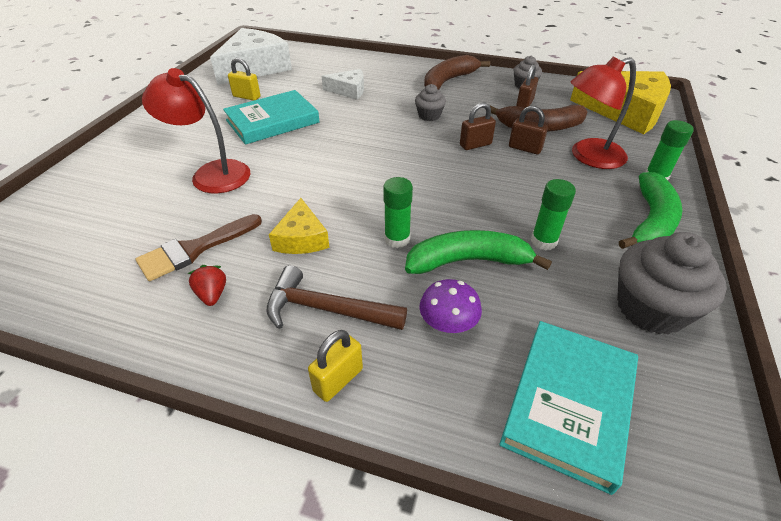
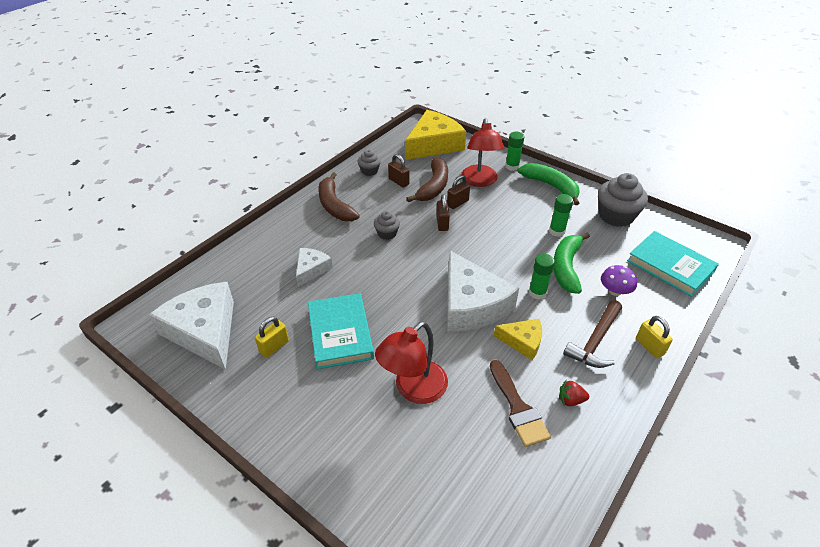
camera: 70 degrees left, 0 degrees up
(347, 189) = (471, 304): none -> white cheese

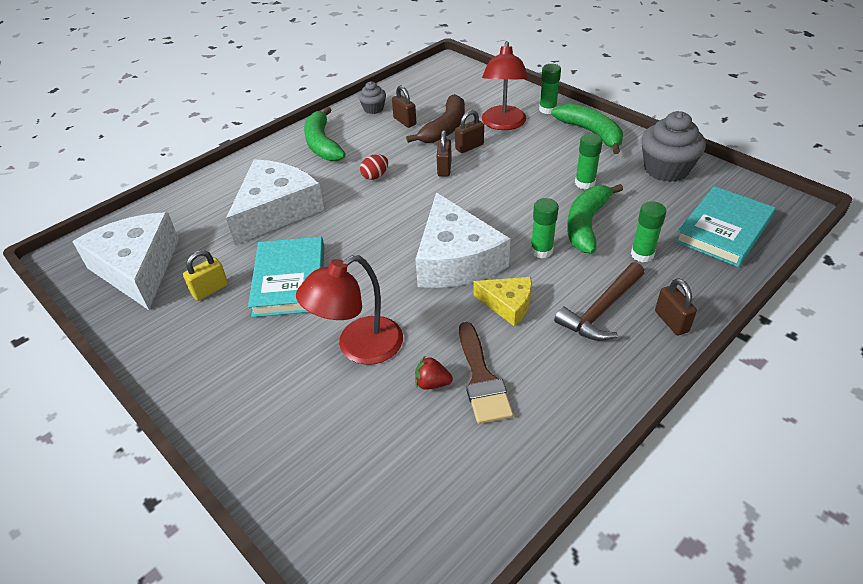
camera: 10 degrees right, 0 degrees up
(311, 269) = (276, 210): white cheese -> white cheese, size x1.93
(334, 205) = (322, 144): brown banana -> green banana
(387, 233) = (375, 176): grey cupcake -> red egg
(433, 144) = (458, 83): yellow cheese -> none
(570, 400) = (551, 375): red strawberry -> red strawberry (432, 383)
(615, 291) = (642, 254): purple mushroom -> green glue stick
(649, 346) = (671, 321): yellow padlock -> brown padlock
(670, 266) = (723, 230): turquoise book -> turquoise book turned 75 degrees clockwise

